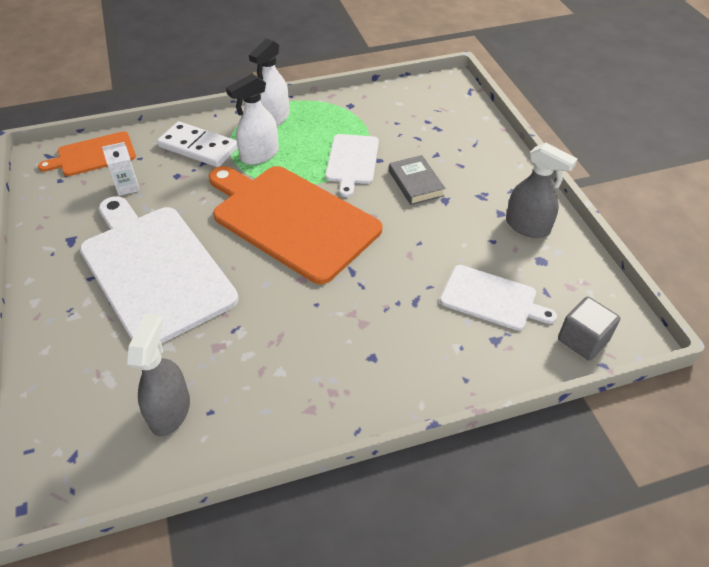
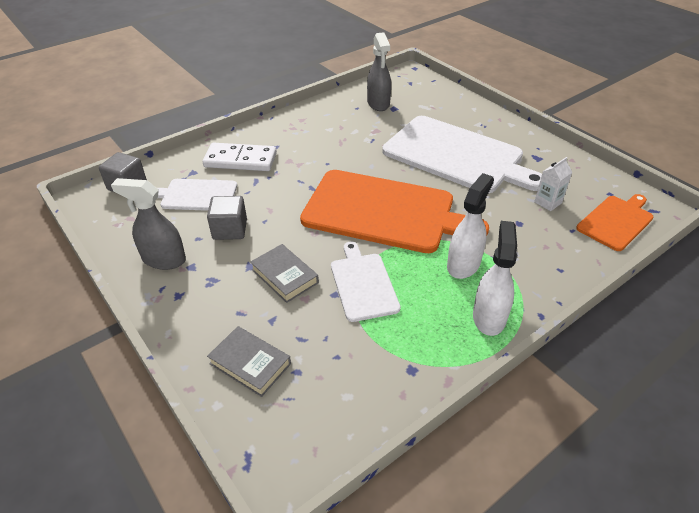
camera: 160 degrees right, 5 degrees down
(198, 147) = (531, 256): white domino -> white domino (240, 160)
(458, 242) = (230, 230): none -> grey cube
(459, 132) = (250, 364): none -> grey book

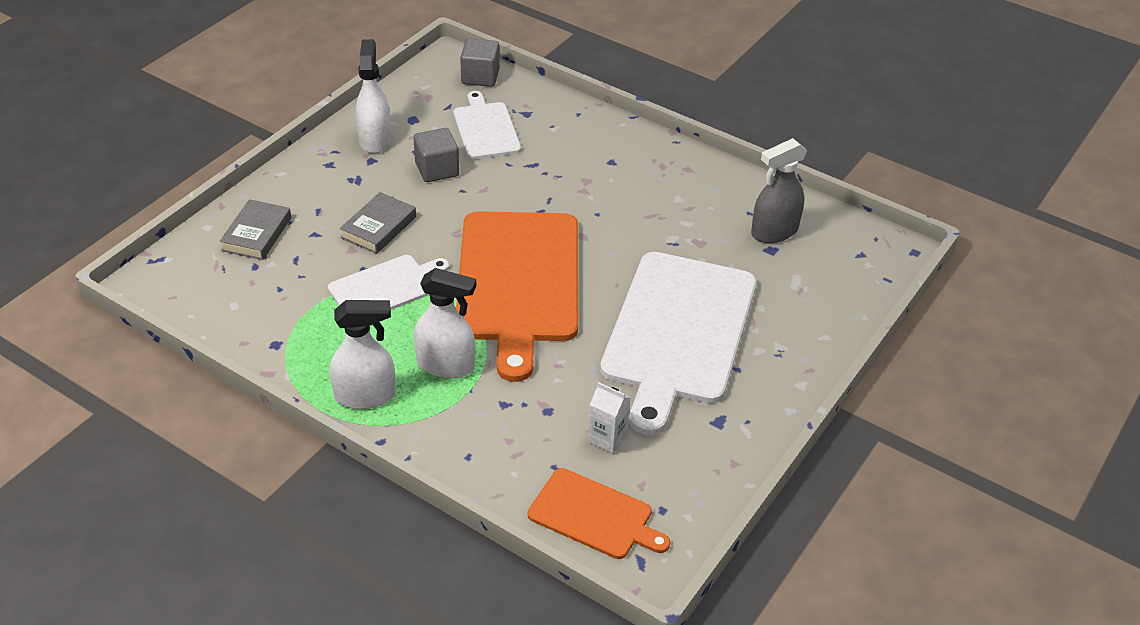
camera: 70 degrees right, 0 degrees up
(163, 259) = (375, 139): grey spray bottle -> white spray bottle
(240, 160) = (568, 142): white domino -> none

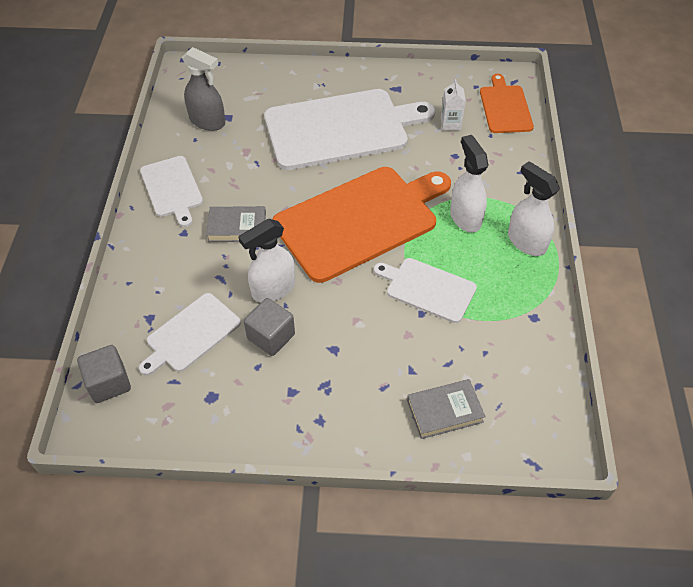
camera: 120 degrees left, 10 degrees up
(375, 139) = (260, 408): white spray bottle -> white spray bottle (273, 289)
(378, 227) = (370, 332): grey book -> grey book (237, 227)
(681, 173) = (172, 188): none -> white cutting board

